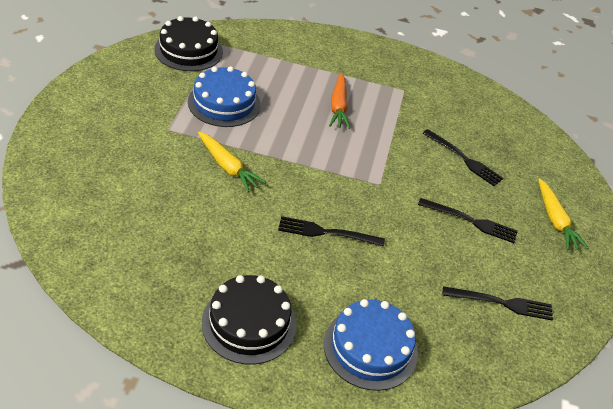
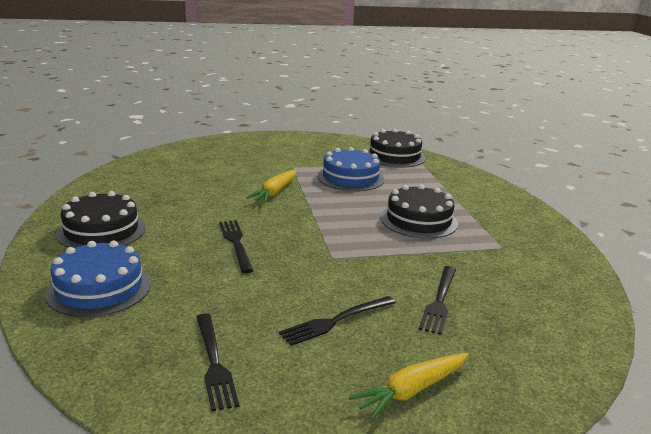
camera: 70 degrees right, 20 degrees down
(338, 107) = (418, 220): orange carrot -> black cake
(471, 221) = (335, 321): black fork -> black fork turned 60 degrees clockwise

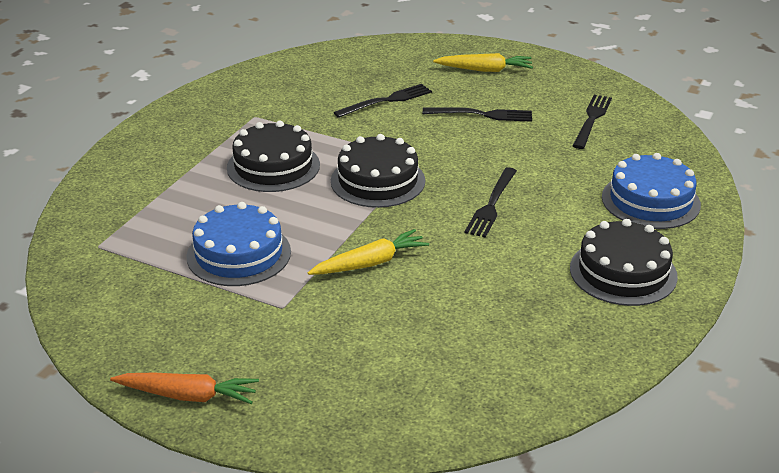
camera: 140 degrees left, 10 degrees up
(285, 139) = (188, 396): none -> orange carrot
(394, 156) = (102, 275): black cake -> black cake (378, 181)

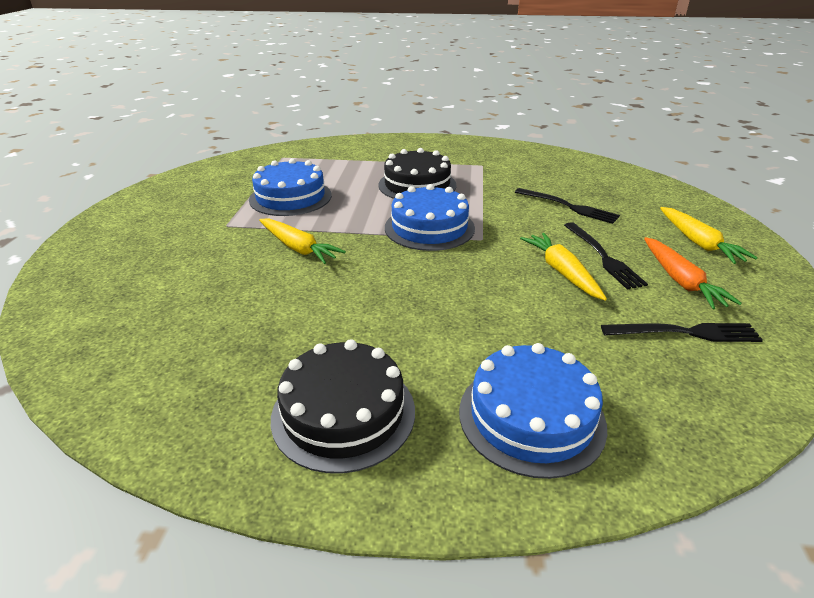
camera: 70 degrees right, 0 degrees up
(188, 396) = (118, 216): orange carrot -> orange carrot (681, 281)
(378, 181) = (429, 227): black cake -> blue cake
(491, 205) = (431, 292): black fork -> none
(494, 139) = (561, 272): none -> yellow carrot

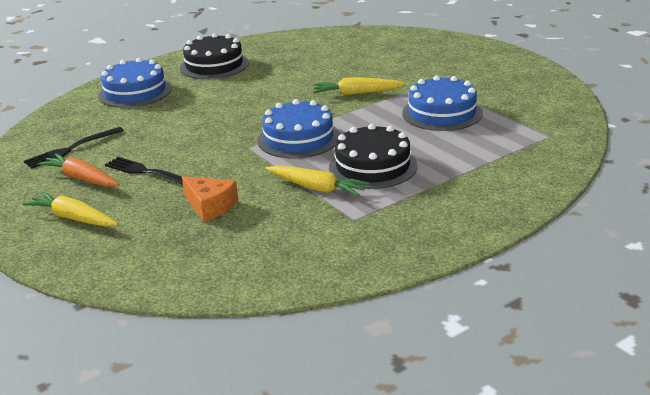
camera: 140 degrees right, 5 degrees down
(561, 272) = (169, 150): yellow carrot -> yellow carrot (317, 188)
(568, 206) = (210, 206): black fork -> orange cheese

